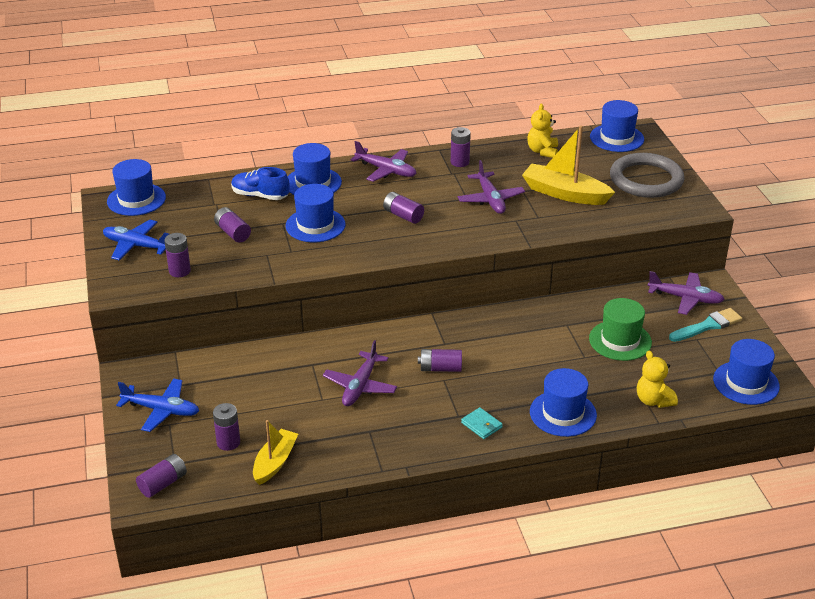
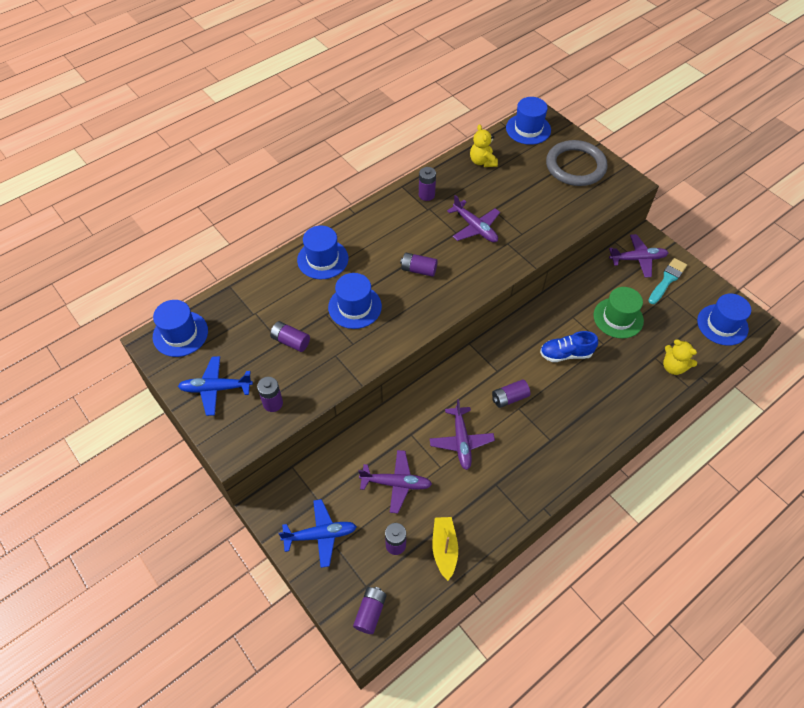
camera: 25 degrees left, 20 degrees up
(260, 196) = (287, 290): blue shoe -> blue shoe (565, 354)
(386, 170) = (374, 224): purple plane -> purple plane (396, 483)
(481, 425) = (572, 442): turquoise wallet -> none
(563, 413) = (621, 406): blue hat -> none
(564, 193) = (526, 201): yellow boat -> none

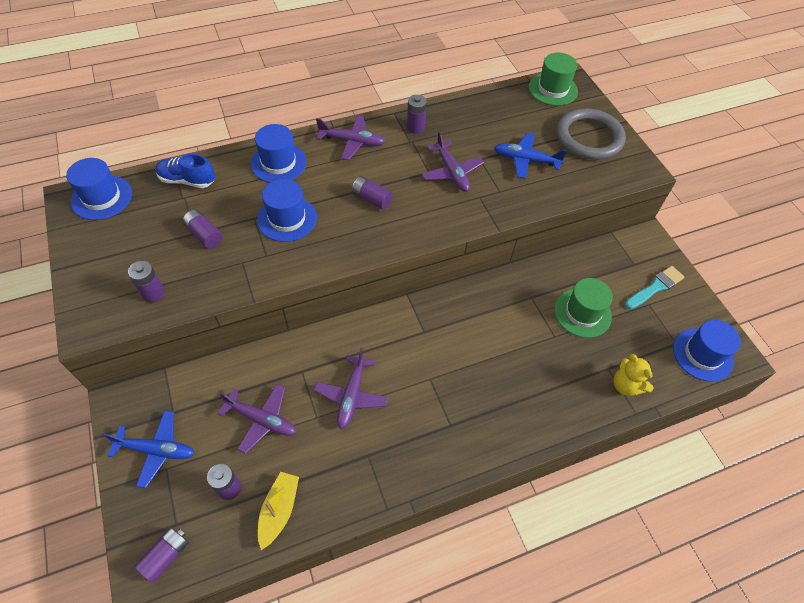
camera: 15 degrees right, 0 degrees up
(216, 388) = (105, 261): blue plane -> blue plane (526, 160)
(482, 161) = (489, 109): yellow teddy bear -> none
(509, 398) = (424, 364): purple battery -> none
(528, 129) = (552, 89): blue hat -> green hat
(565, 354) = (507, 335): blue shoe -> blue shoe (187, 180)
(637, 259) = (629, 256): purple plane -> purple plane (352, 142)

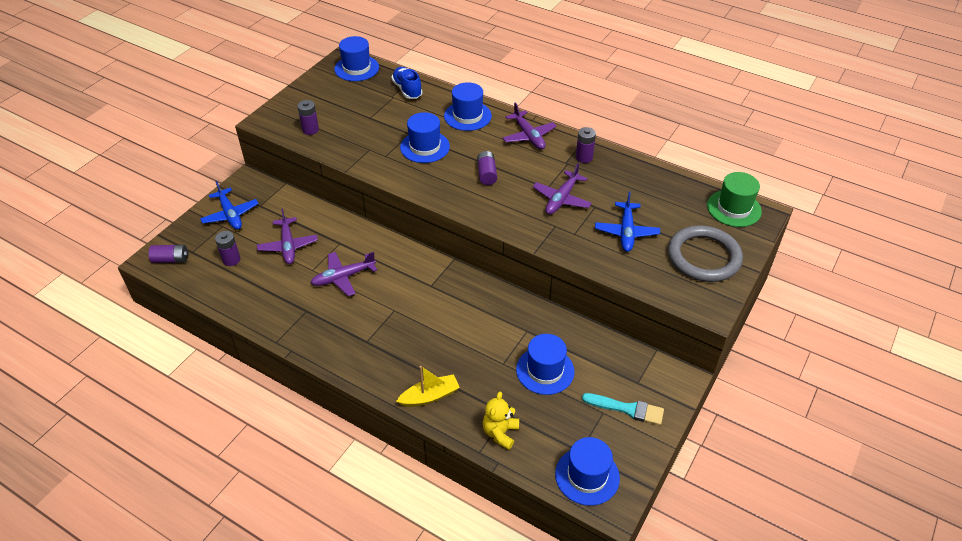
camera: 55 degrees right, 10 degrees down
(204, 235) = (373, 122): purple battery -> none
(279, 510) = (234, 290): yellow boat -> yellow boat (430, 396)
(526, 160) = (626, 232): blue plane -> blue plane turned 150 degrees counterclockwise
(582, 313) = (545, 370): green hat -> blue hat

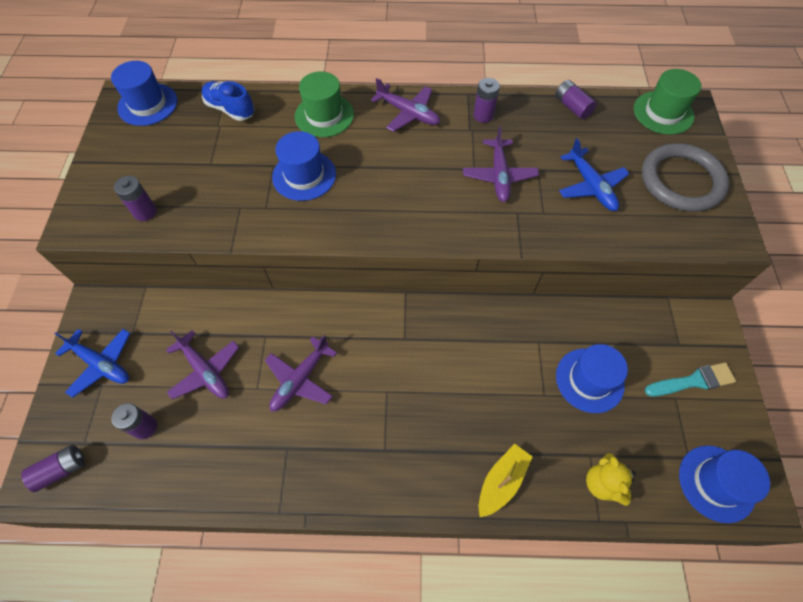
camera: 30 degrees left, 15 degrees up
(467, 116) = (324, 115): blue hat -> green hat
(487, 174) = (399, 180): purple battery -> purple battery (572, 107)

